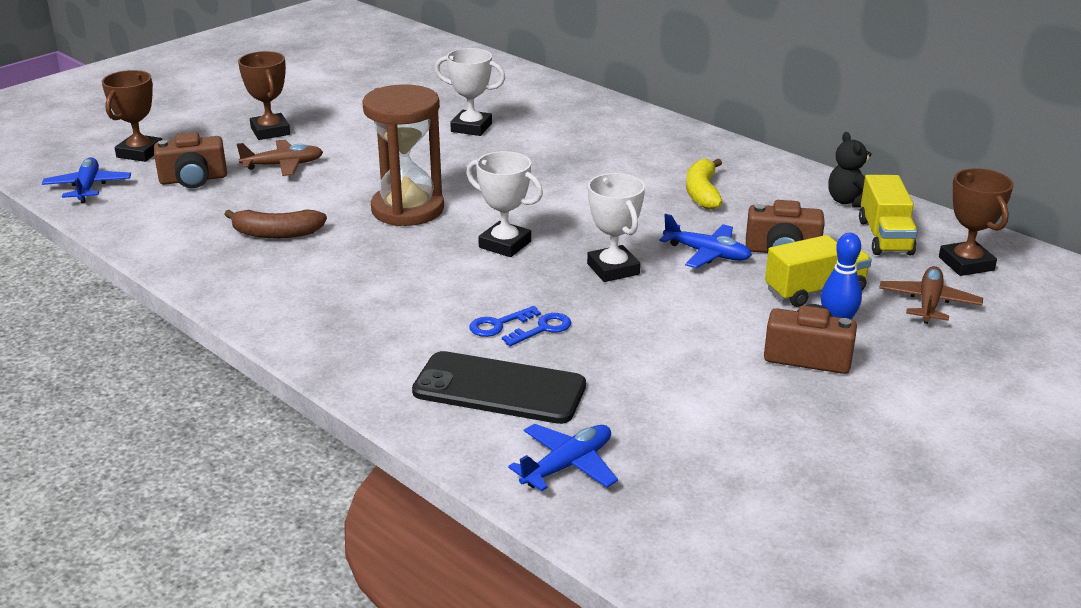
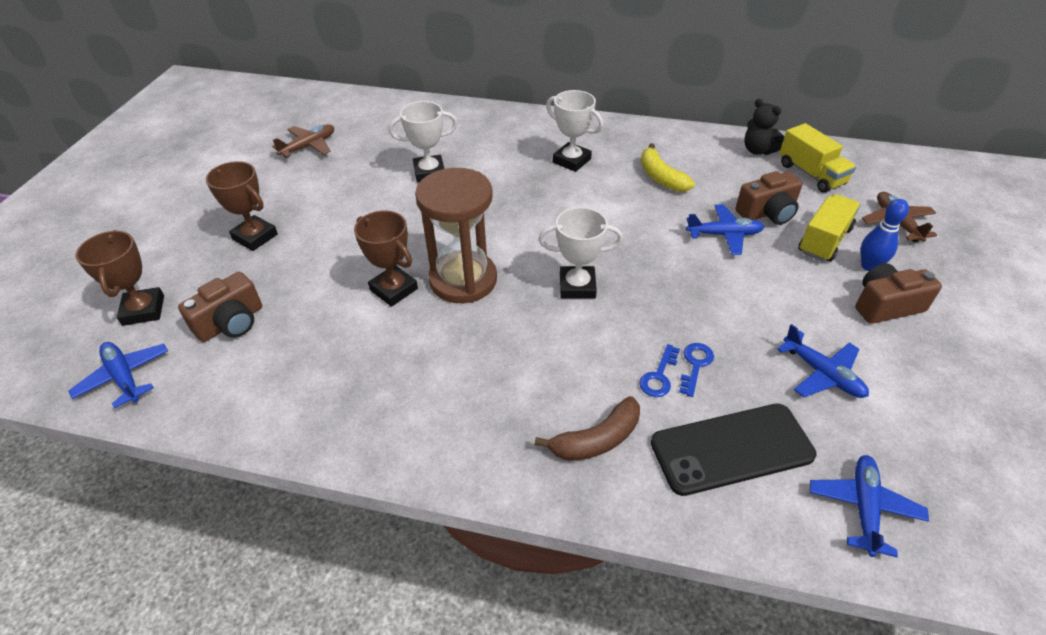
camera: 30 degrees left, 15 degrees up
(276, 233) = (374, 356): brown banana -> brown banana (597, 440)
(283, 165) = (304, 272): brown plane -> brown plane (309, 146)
(613, 269) = (679, 278): white trophy -> white trophy (571, 161)
(660, 376) = (822, 374): none -> blue plane
(966, 264) = (878, 179): brown trophy -> brown trophy (393, 289)

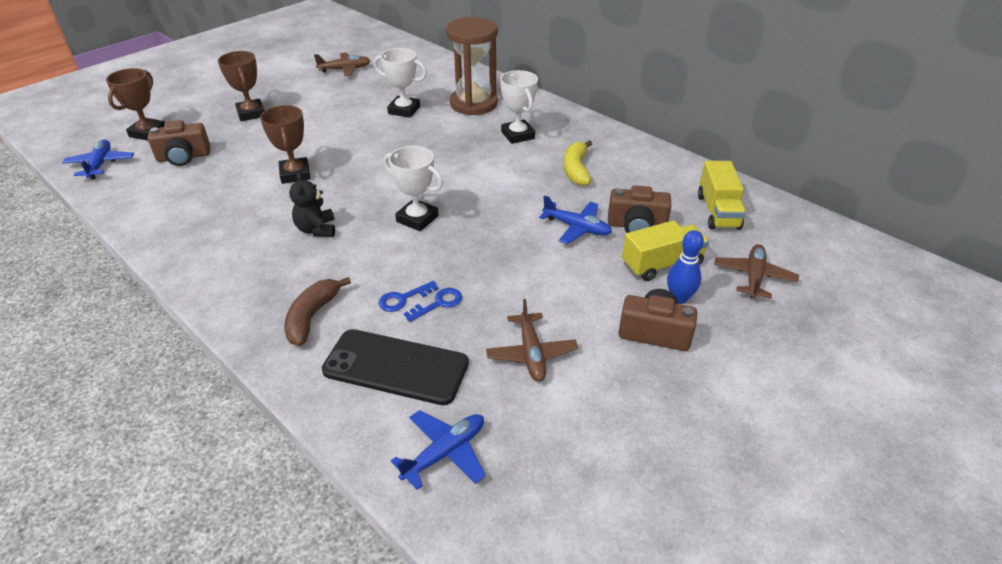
camera: 30 degrees right, 5 degrees down
(463, 280) = (345, 185): brown hourglass -> brown hourglass (474, 104)
(597, 440) = (312, 317): brown banana -> brown banana turned 105 degrees clockwise
(758, 150) = (690, 178): black teddy bear -> black teddy bear (316, 229)
(822, 374) = (531, 353): blue plane -> brown plane

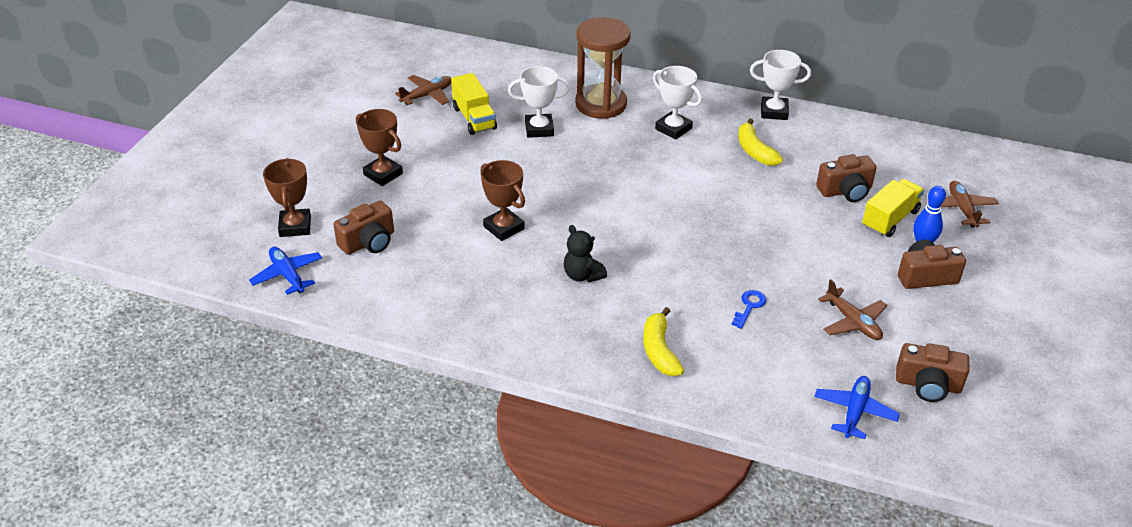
camera: 25 degrees left, 0 degrees up
(312, 317) = (659, 351): brown banana -> yellow banana
(396, 367) = (764, 366): black phone -> none
(403, 299) = (718, 312): blue key -> none
(417, 219) = (661, 238): white trophy -> white trophy (774, 112)
(557, 453) = (928, 385): none -> brown camera
(577, 228) = (800, 207): blue plane -> none
(718, 212) = (897, 159): yellow truck -> yellow truck (474, 118)

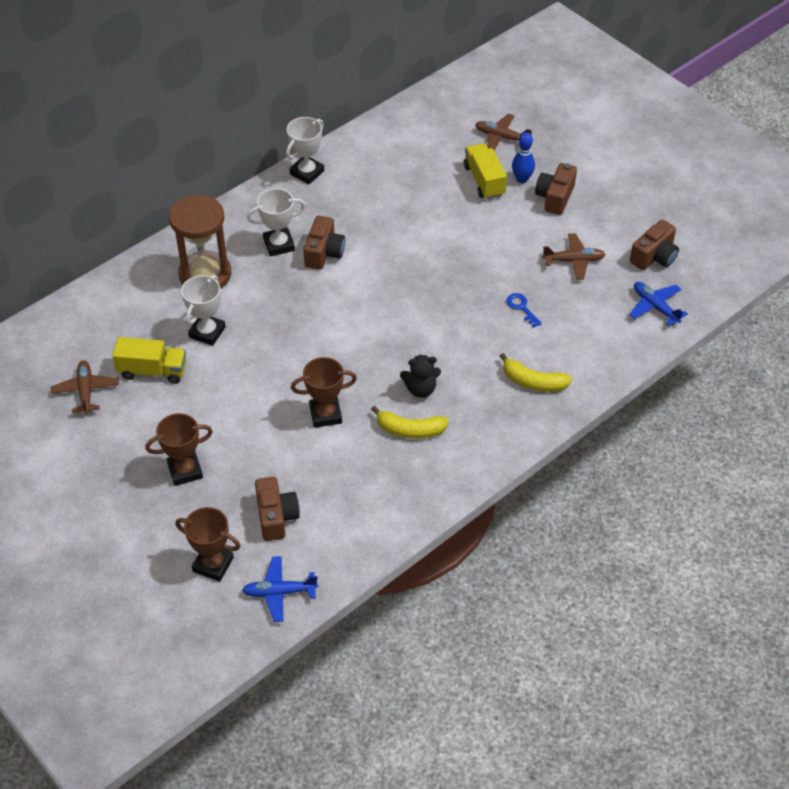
camera: 60 degrees left, 10 degrees up
(754, 151) = (348, 211): yellow banana -> yellow banana (410, 430)
(845, 191) = (435, 186): brown camera -> brown camera (324, 253)

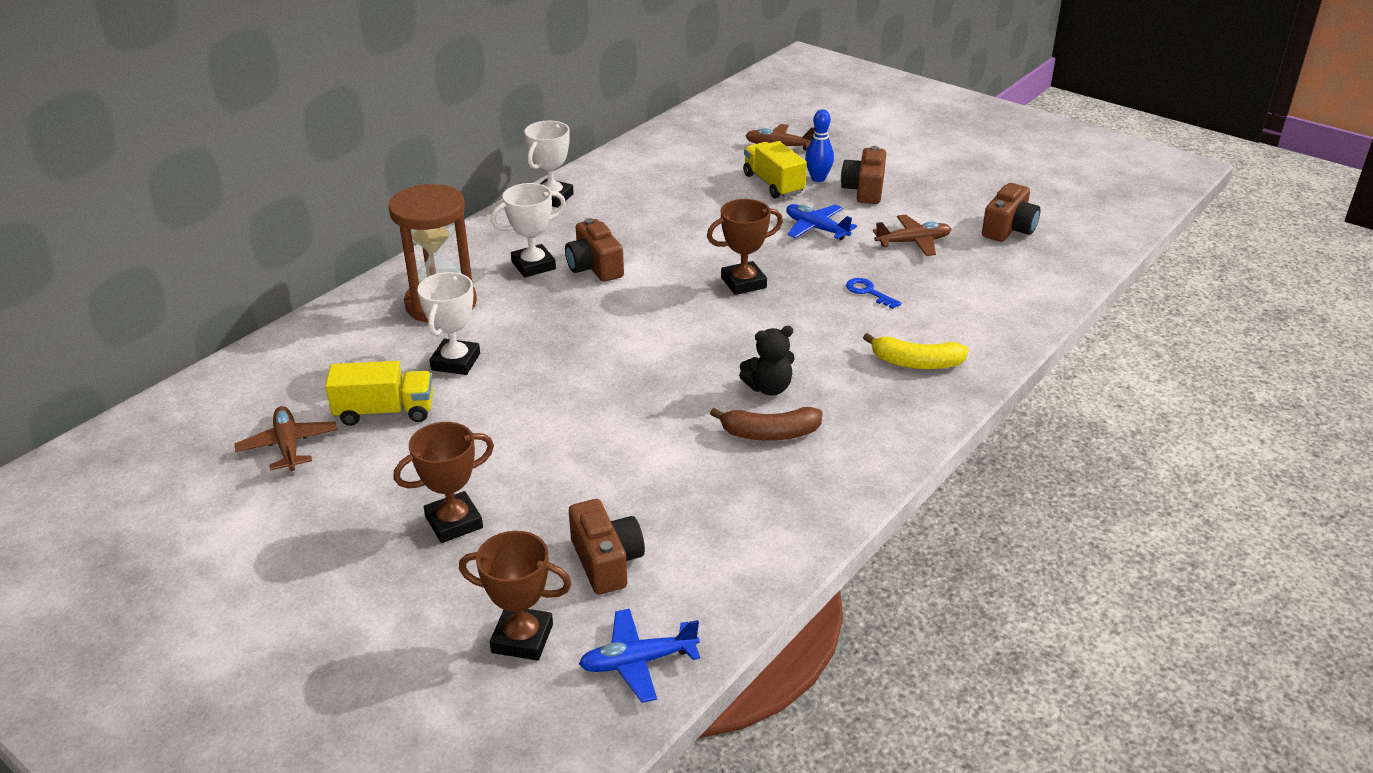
camera: 10 degrees left, 15 degrees down
(324, 253) = (594, 267): brown camera -> brown camera turned 150 degrees clockwise
(325, 414) = (645, 431): brown trophy -> brown trophy (743, 283)
(410, 430) = (770, 434): yellow banana -> brown banana
(655, 307) = (1034, 273): blue plane -> blue plane (816, 228)

